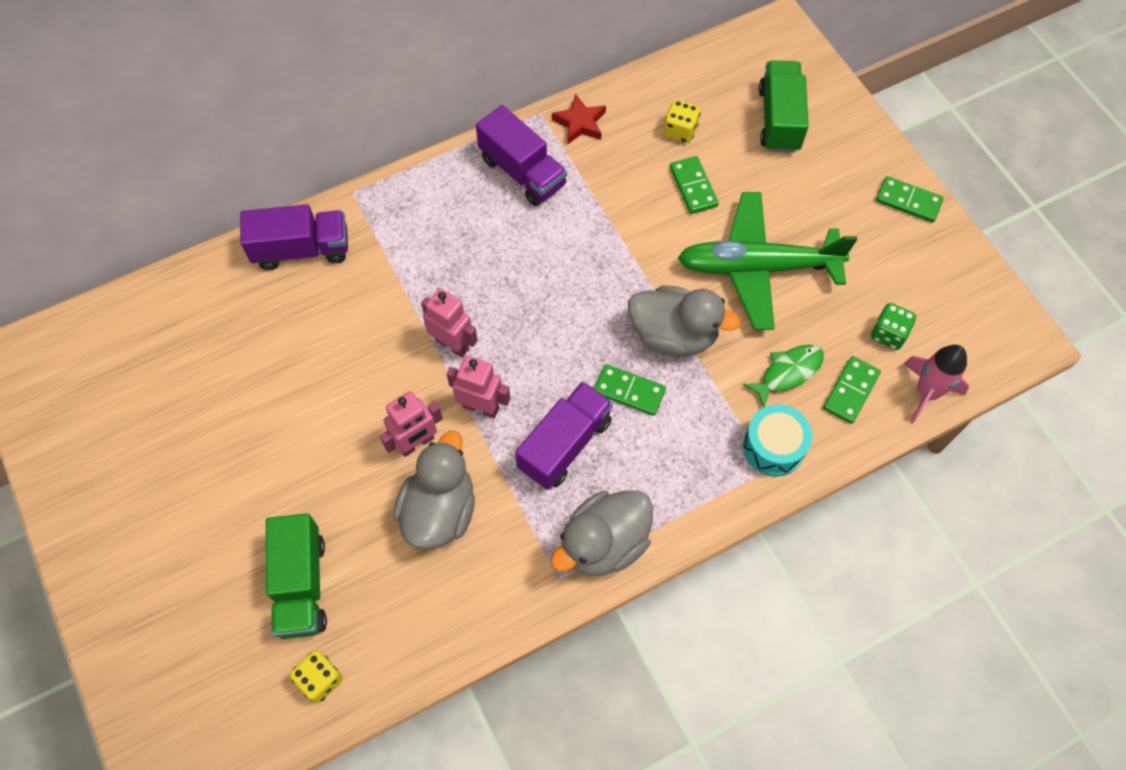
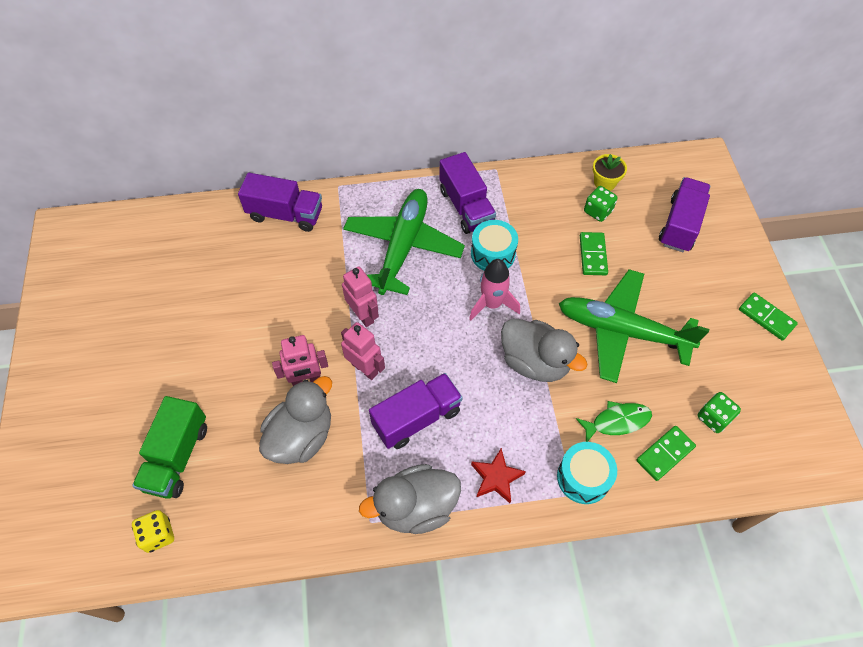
camera: 20 degrees right, 5 degrees down
(466, 245) = (403, 246): none -> green plane
(577, 221) = (493, 254): none -> turquoise drum
(580, 123) = (523, 184): red star -> red star (496, 478)
(629, 391) = (483, 394): green domino -> none
(675, 92) = (604, 182): none -> yellow flower pot
(680, 131) = (598, 211): yellow dice -> green dice
(779, 119) = (680, 225): green truck -> purple truck
(926, 393) = (730, 477): pink rocket -> pink rocket (492, 304)

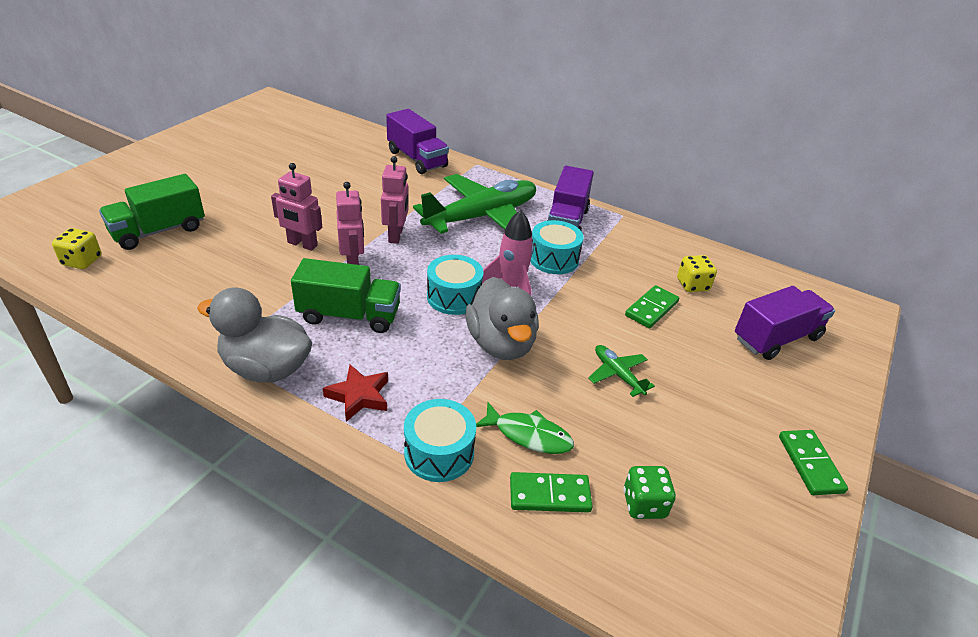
camera: 35 degrees right, 20 degrees down
(301, 436) = (251, 271): grey duck -> none
(417, 418) = (349, 315): purple truck -> green truck
(465, 344) = (454, 297): none -> turquoise drum
(598, 211) = (692, 285): green dice -> yellow dice
(604, 182) = (723, 271): yellow flower pot -> none
(621, 331) = (617, 374): green plane -> green plane, size x0.43

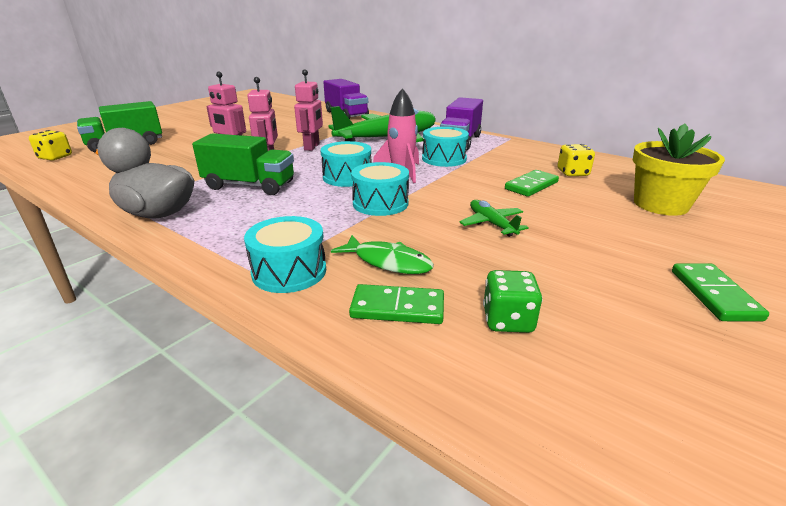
camera: 10 degrees right, 10 degrees down
(359, 396) = (230, 231): red star -> none
(501, 344) = (380, 203): grey duck -> turquoise drum
(776, 338) = (660, 204): purple truck -> yellow flower pot

